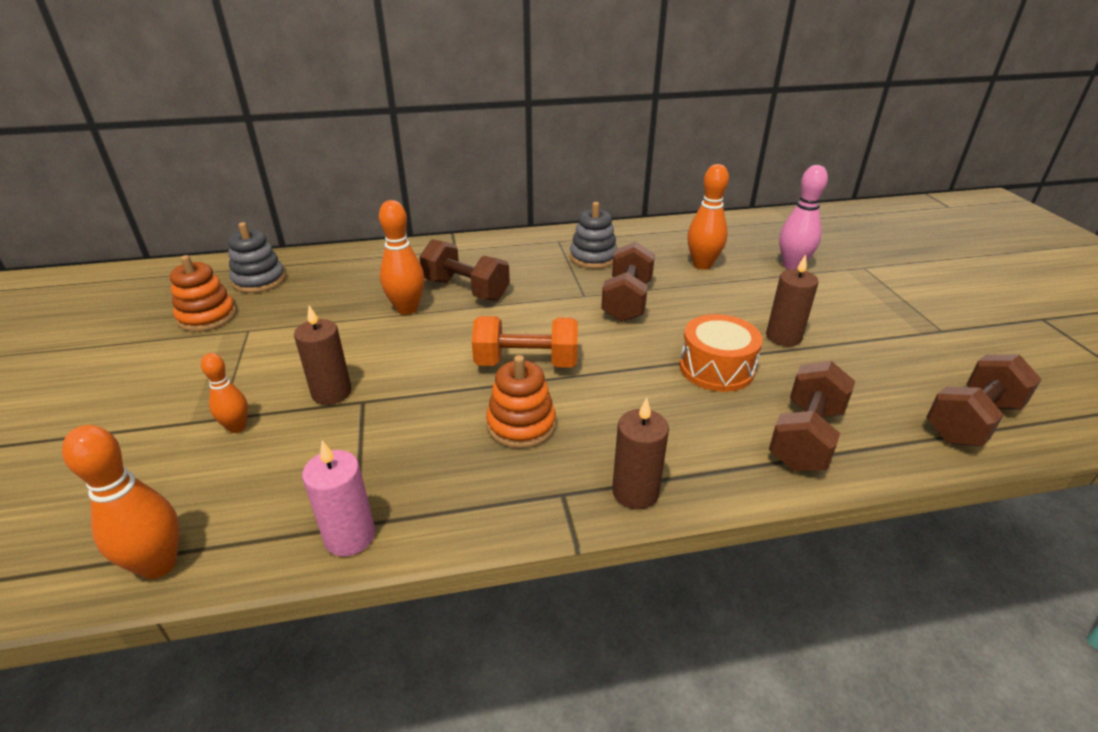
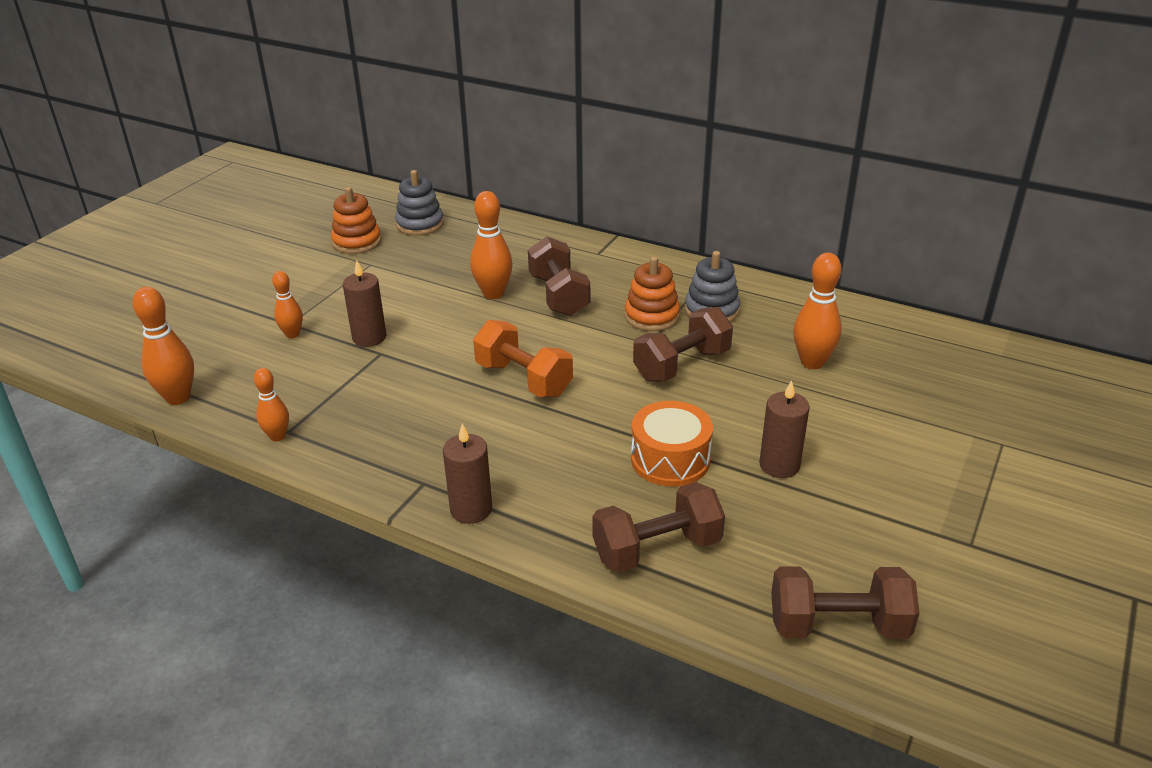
camera: 40 degrees right, 0 degrees up
(350, 536) = (277, 436): pink candle -> orange bowling pin
(521, 425) = (458, 423): orange stacking toy -> orange stacking toy (652, 316)
(792, 266) = (913, 405): pink bowling pin -> none

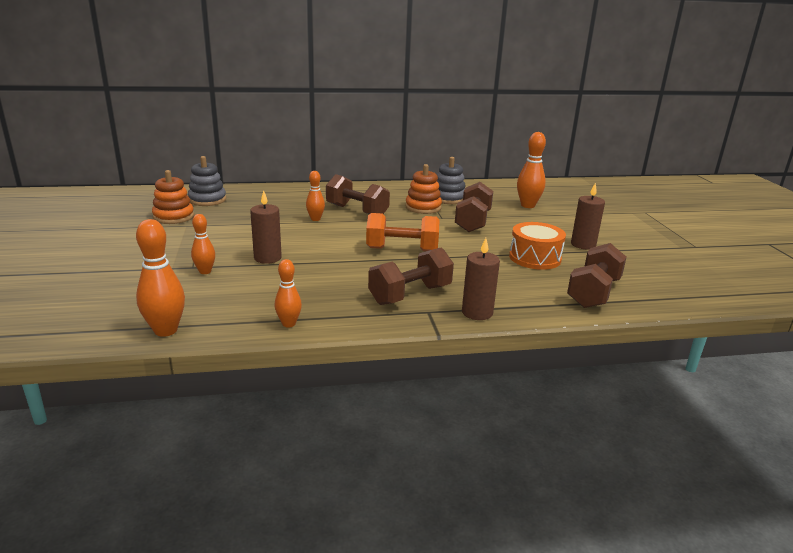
camera: 40 degrees left, 10 degrees down
(493, 293) = (315, 219): orange bowling pin -> orange bowling pin, size x0.62
(838, 625) = (708, 290): brown dumbbell -> brown dumbbell (410, 295)

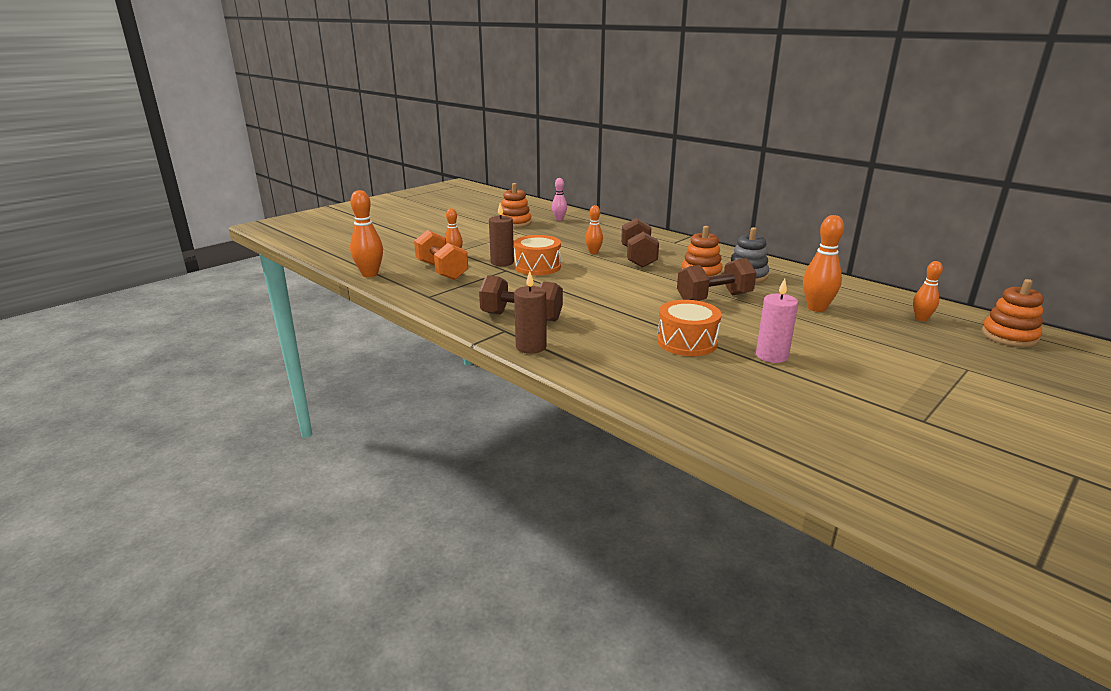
camera: 55 degrees right, 0 degrees up
(207, 200) = (559, 219): grey stacking toy -> pink bowling pin
(289, 324) = (421, 297): orange bowling pin -> orange bowling pin (921, 319)
(307, 249) = (537, 267): none -> orange drum
(402, 249) = (596, 292): orange dumbbell -> orange dumbbell (442, 271)
(583, 244) = (771, 356): brown candle -> pink candle
(593, 293) = (658, 385): brown dumbbell -> none
(616, 188) = (1009, 336): none -> orange stacking toy

